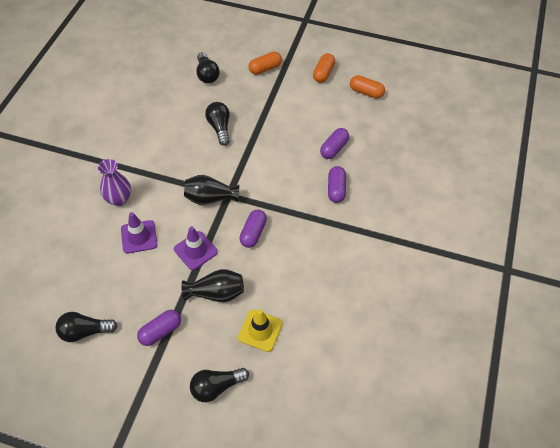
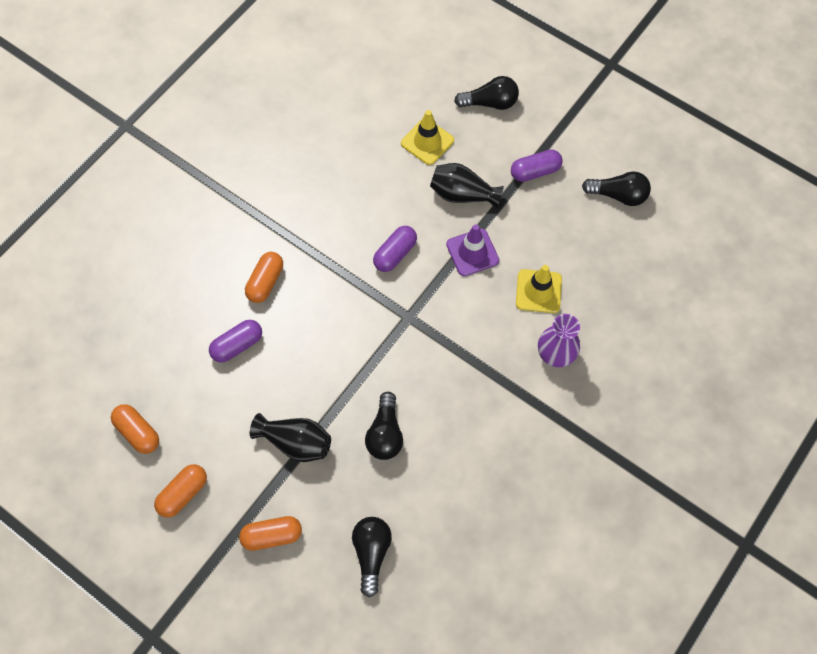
camera: 160 degrees left, 10 degrees up
(139, 237) = (538, 291): purple traffic cone -> yellow traffic cone
(210, 198) = (434, 319): black vase -> black vase (296, 442)
(336, 189) = (265, 282): purple capsule -> orange capsule

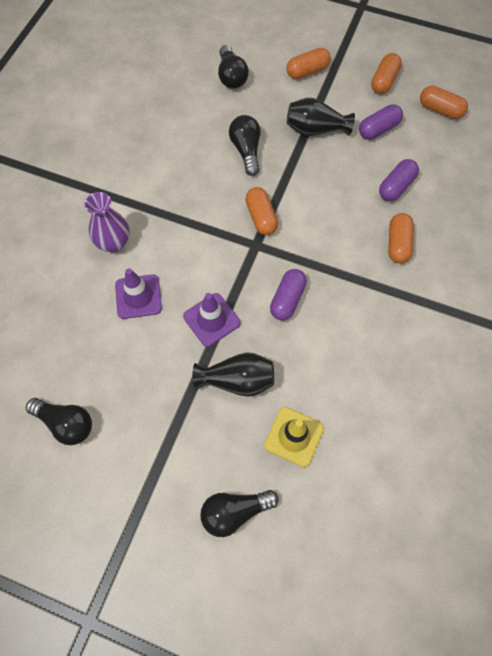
camera: 165 degrees right, 0 degrees up
(394, 346) = (261, 217): none -> orange capsule
(535, 171) = (163, 429): purple capsule -> purple capsule (378, 129)
(538, 291) = (138, 296): yellow traffic cone -> purple traffic cone
(618, 195) = (66, 423): black light bulb -> black light bulb turned 150 degrees counterclockwise

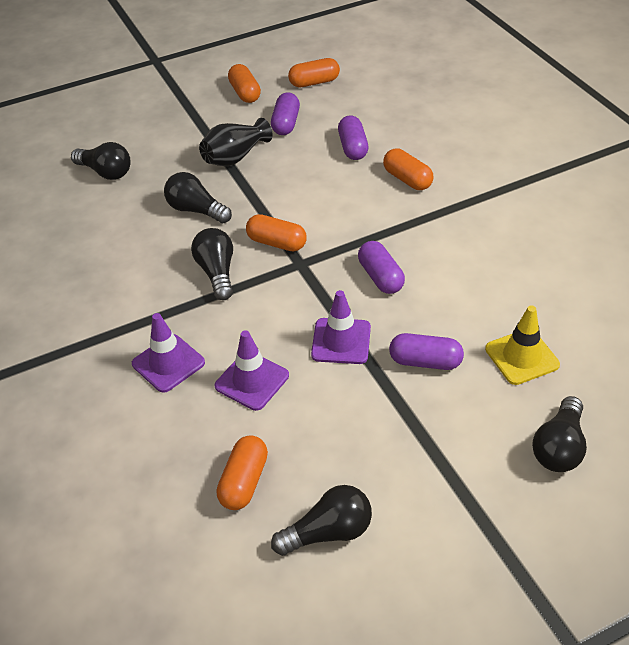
camera: 45 degrees left, 20 degrees down
(114, 243) = (168, 363): purple vase -> purple traffic cone
(205, 207) = (217, 272): none -> black light bulb
(237, 381) = (425, 362): black vase -> purple capsule
(307, 71) = (171, 126): orange capsule -> orange capsule (244, 481)

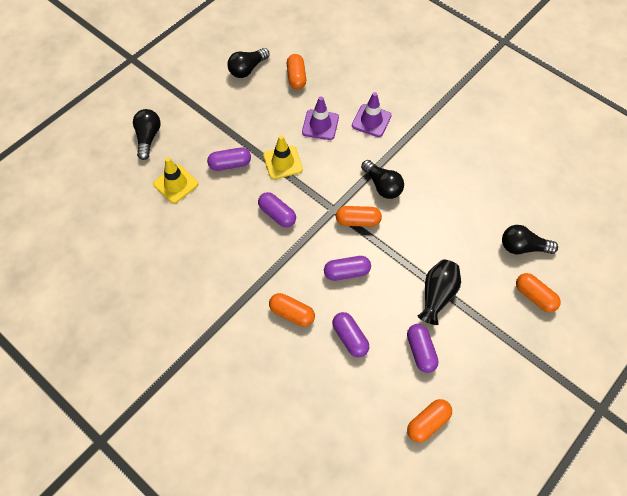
camera: 155 degrees right, 15 degrees up
(196, 210) = (430, 232): black light bulb -> none
(245, 93) = (482, 384): orange capsule -> orange capsule (534, 296)
(323, 198) = (347, 272): none -> purple capsule
(341, 341) = (282, 162): purple traffic cone -> yellow traffic cone

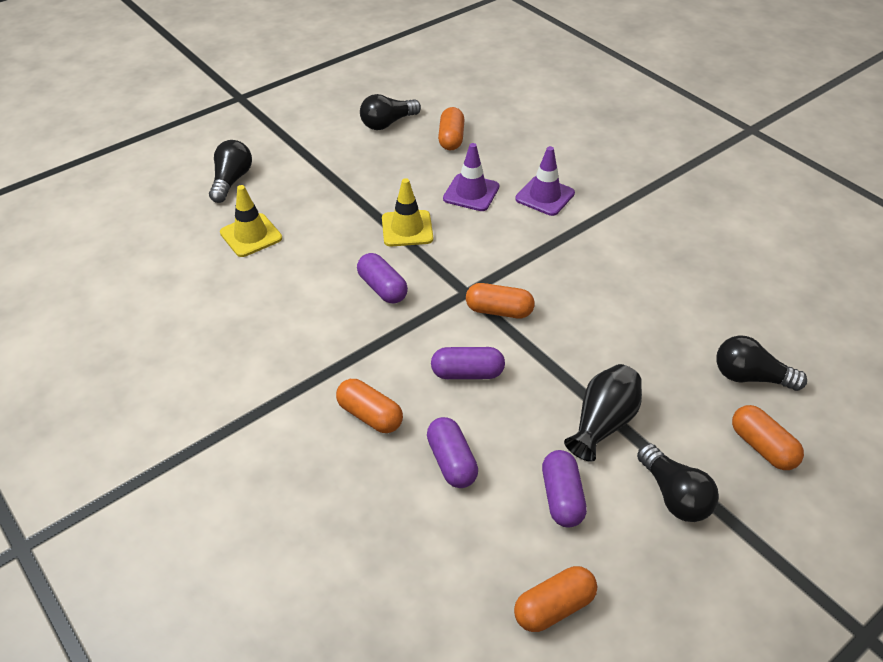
camera: 10 degrees right, 15 degrees down
(230, 164) = (333, 222): purple capsule -> none
(382, 186) = (545, 273): black light bulb -> black light bulb (674, 495)

